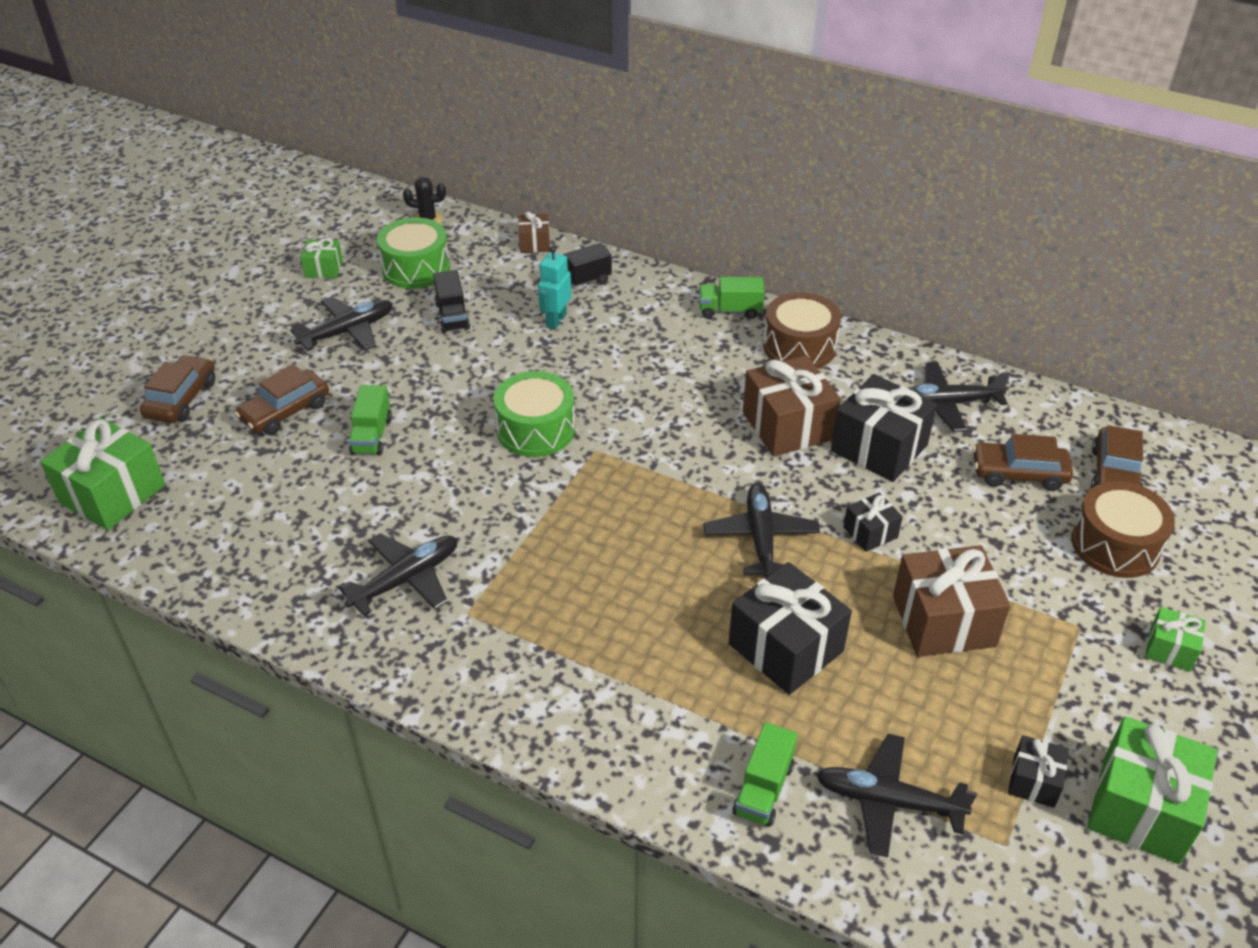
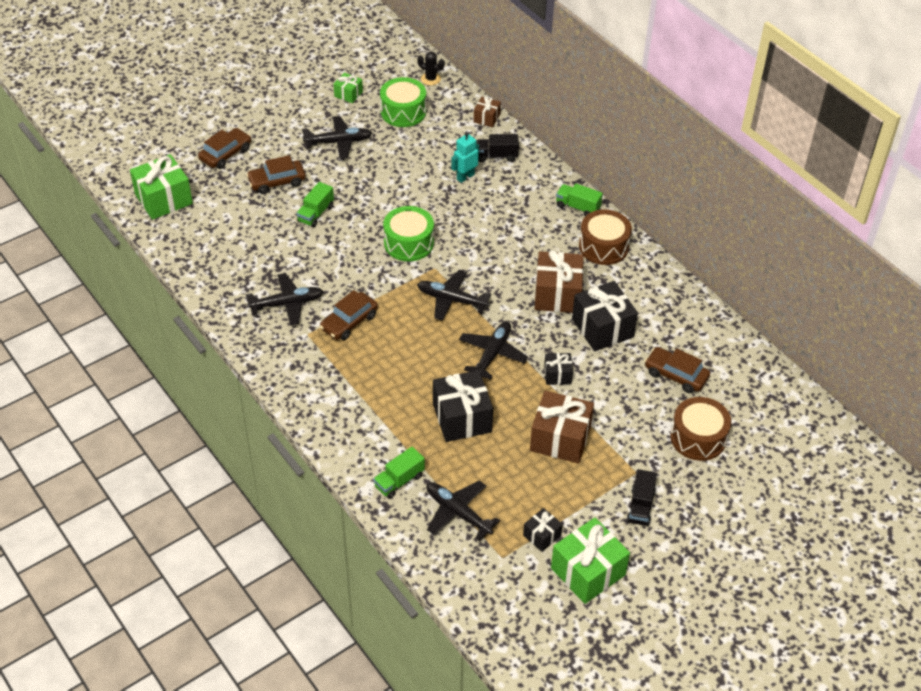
camera: 25 degrees right, 5 degrees up
(452, 316) = (405, 152): black truck -> black truck (640, 506)
(945, 404) = (666, 316): black plane -> black plane (452, 300)
(1114, 475) = (735, 398): brown car -> brown car (349, 322)
(1170, 649) = (677, 504): green gift -> none

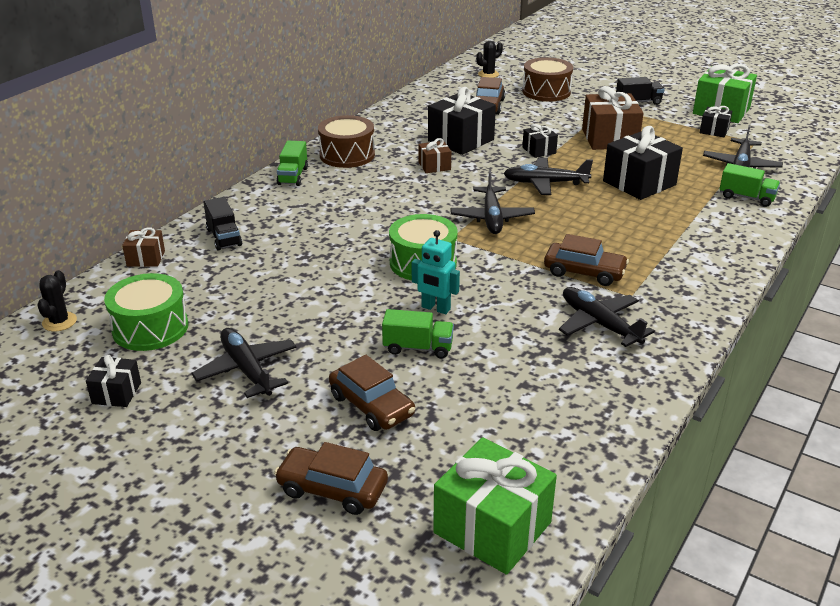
camera: 110 degrees left, 15 degrees down
(348, 94) = (116, 393): green gift -> black gift
(465, 177) = (276, 250): turquoise robot -> turquoise robot (435, 308)
(557, 294) = (434, 166): brown gift -> brown gift, size x0.52
(766, 407) = (488, 74): none -> black cactus

